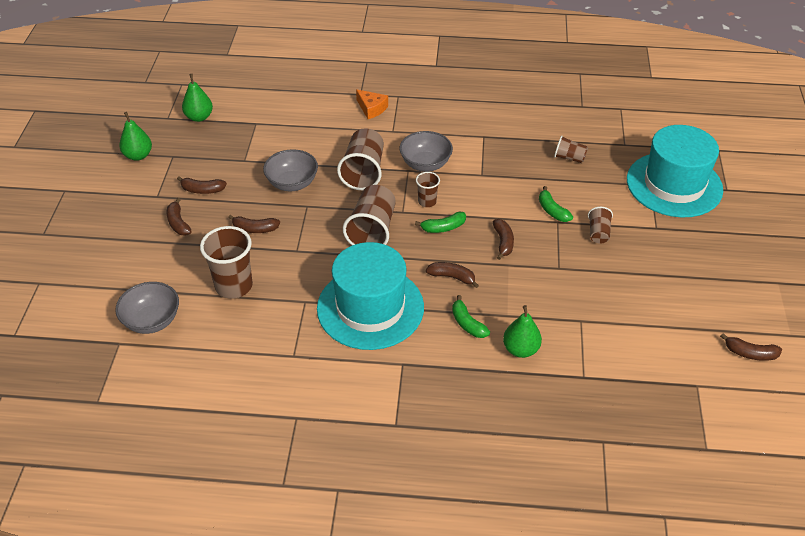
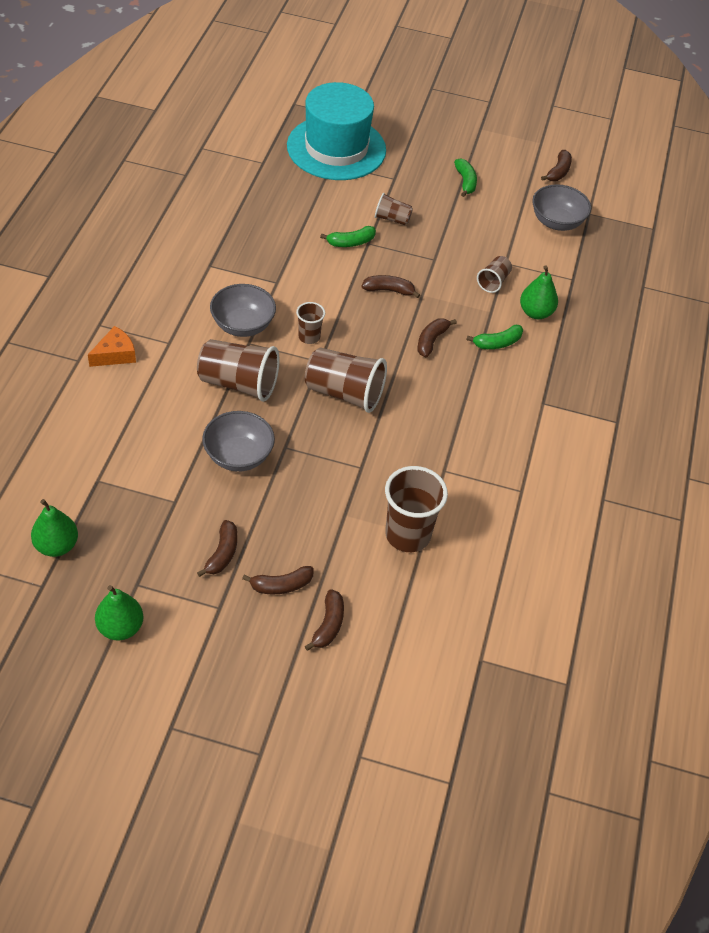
camera: 85 degrees left, 5 degrees up
(152, 321) = (450, 623): grey bowl -> grey bowl (557, 222)
(255, 229) = (313, 504): brown banana -> brown banana (328, 625)
(370, 308) = (463, 415): turquoise hat -> none
(443, 227) = (355, 332): green banana -> green banana (465, 182)
(569, 158) = (271, 208): brown cup -> brown cup (493, 281)

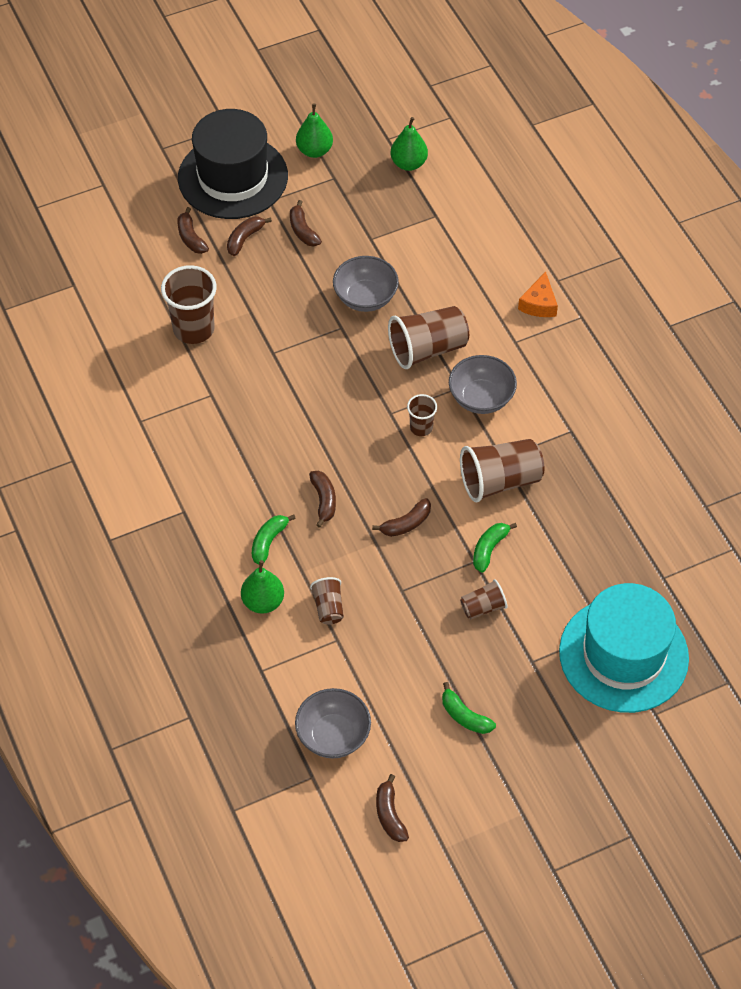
camera: 145 degrees right, 5 degrees up
(226, 660) = (233, 177): none -> black hat
(344, 393) = (344, 400): brown cup -> brown cup (500, 481)

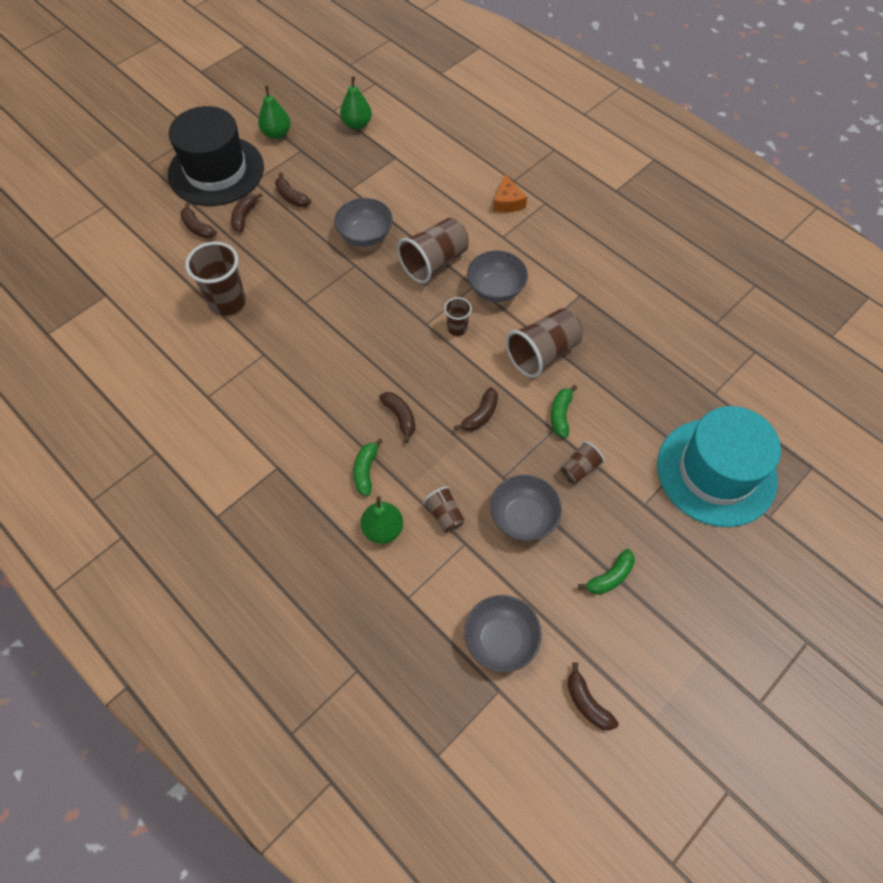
camera: 20 degrees left, 5 degrees up
(404, 635) = (523, 517): none -> grey bowl
(464, 716) = (610, 577): green banana -> green banana turned 60 degrees counterclockwise

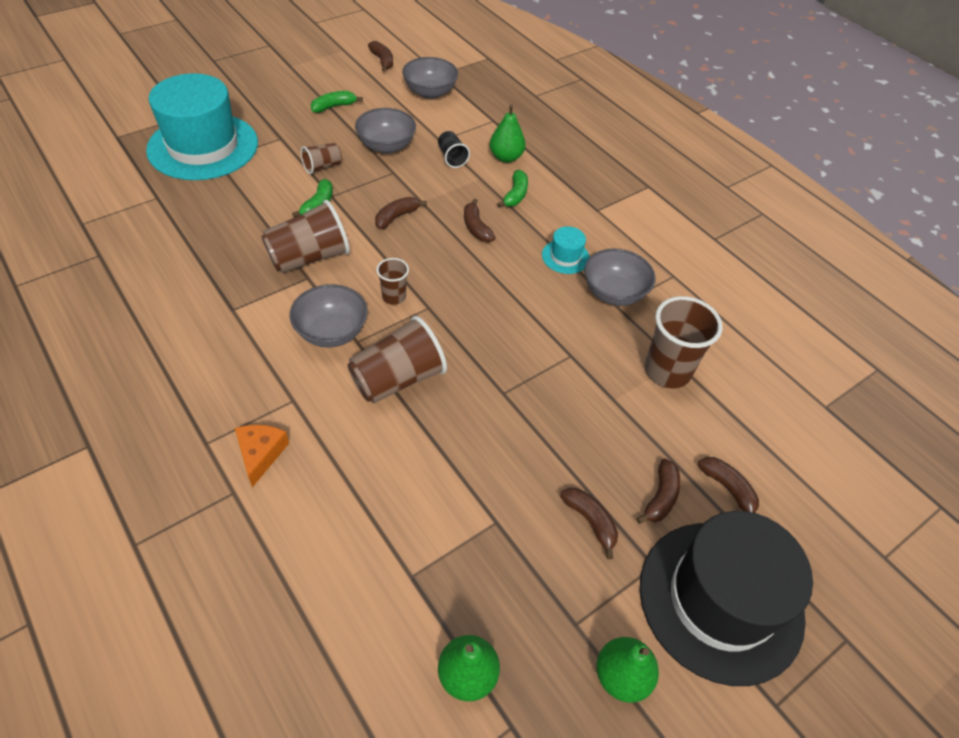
camera: 175 degrees left, 10 degrees down
(310, 399) = (565, 257): none -> turquoise hat
(365, 235) = (483, 434): grey bowl -> grey bowl (614, 293)
(444, 515) = (452, 158): brown cup -> black cup

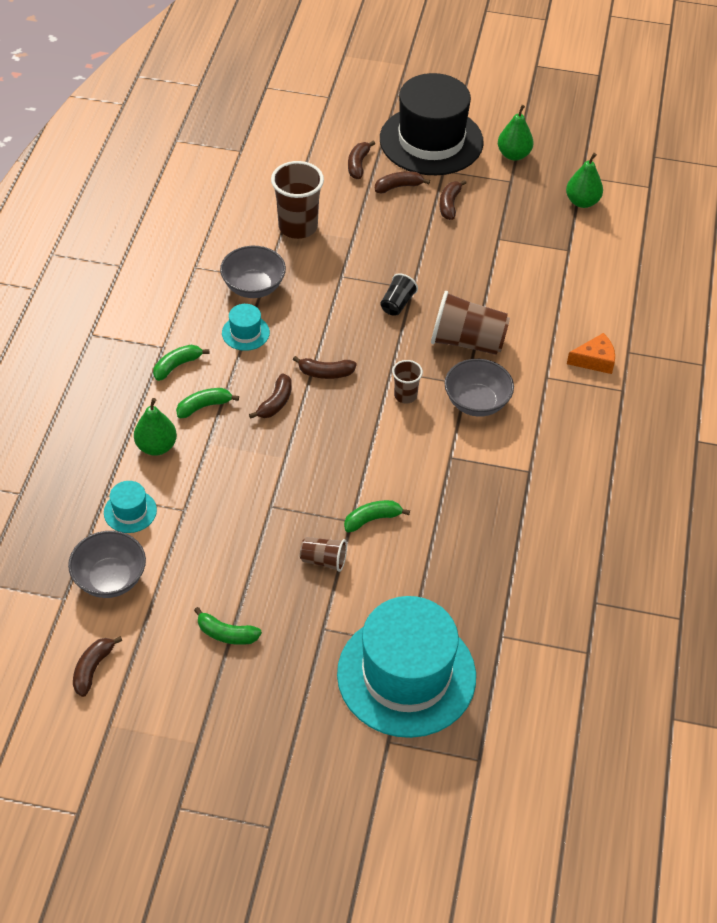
camera: 130 degrees left, 0 degrees up
(261, 454) = (594, 360): orange cheese -> orange cheese turned 150 degrees counterclockwise
(309, 257) = (432, 473): brown cup -> none
(386, 146) = (240, 540): grey bowl -> none
(396, 217) = (323, 459): brown banana -> brown banana (325, 373)
(452, 158) = (201, 482): black cup -> black cup (397, 304)
(468, 122) = (130, 511): none -> turquoise hat
(570, 205) = (177, 366): none -> green banana

